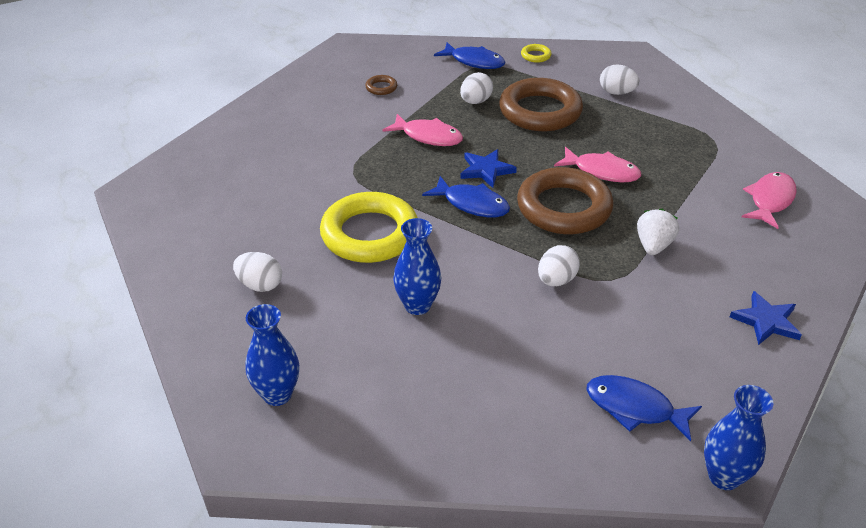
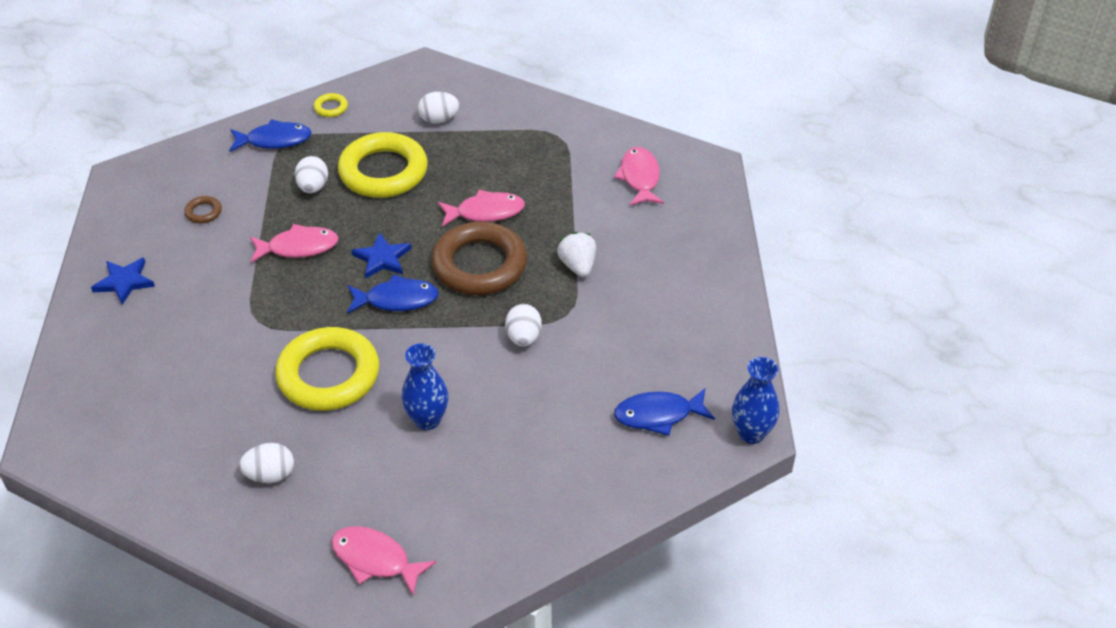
camera: 35 degrees left, 5 degrees up
(277, 394) = (375, 560): blue vase -> pink fish
(540, 111) = (383, 171): brown ring -> yellow ring
(766, 321) = (703, 292): blue star -> blue star (124, 282)

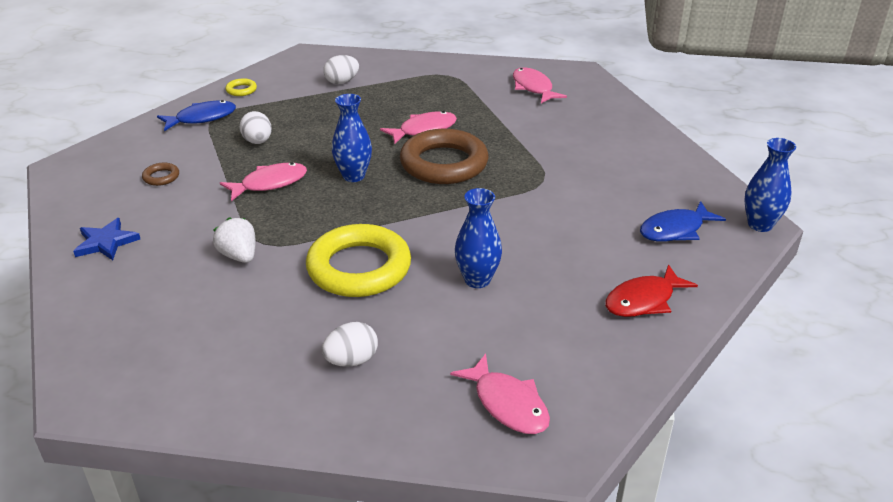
camera: 20 degrees left, 10 degrees down
(375, 560) = (507, 404): pink fish -> pink fish turned 135 degrees counterclockwise
(382, 258) = (353, 176): blue star -> blue vase
(383, 171) = (315, 121): yellow ring -> none
(397, 300) = (387, 201): blue fish -> none
(523, 337) = (519, 203): white egg -> none
(567, 489) = (643, 300): none -> red fish
(578, 266) = (527, 148): white strawberry -> white strawberry (239, 256)

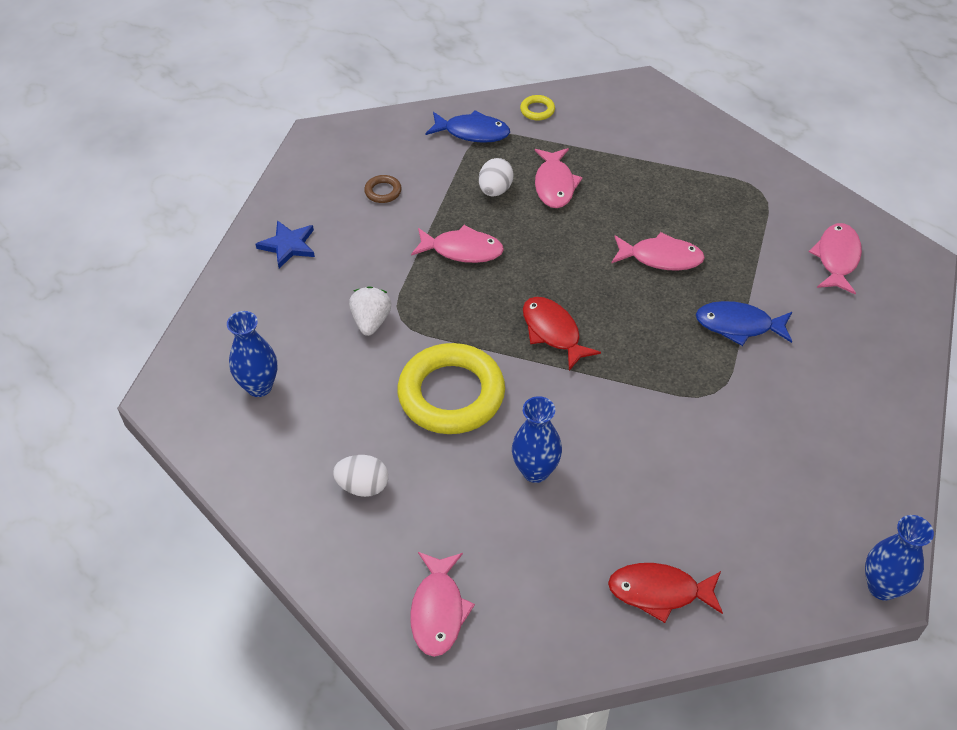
camera: 40 degrees right, 15 degrees up
(301, 122) = (554, 185): none -> pink fish
(342, 82) = (642, 146): white egg -> none
(353, 176) = (541, 282): blue vase -> blue vase (259, 386)
(395, 198) = (553, 332): none -> red fish
(444, 163) = (638, 314): brown ring -> none
(675, 230) = (782, 535): blue fish -> blue fish (738, 325)

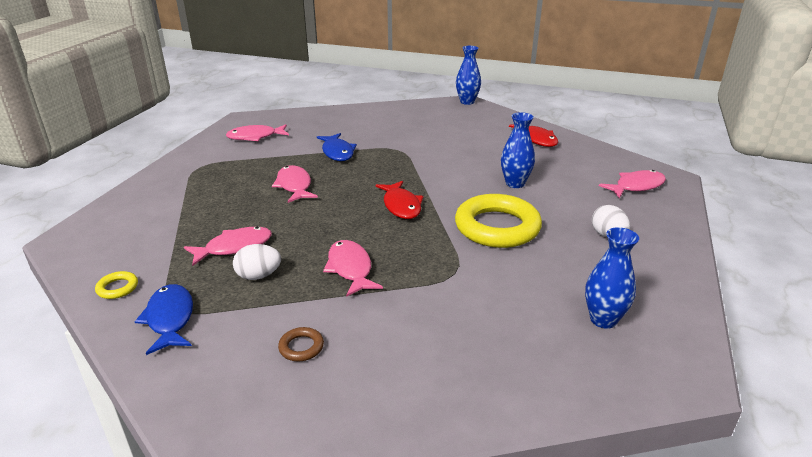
camera: 120 degrees left, 20 degrees down
(288, 245) = (433, 384): blue star -> none
(371, 321) = (473, 287): white strawberry -> none
(553, 332) = (401, 206): red fish -> red fish turned 45 degrees counterclockwise

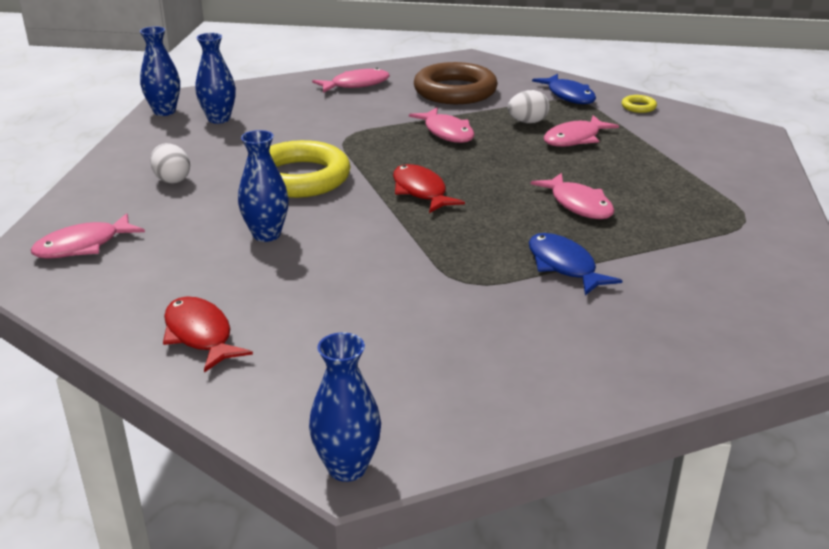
camera: 170 degrees right, 0 degrees up
(255, 137) = (740, 286): pink fish -> pink fish (356, 85)
(301, 347) = (455, 91): brown ring -> brown ring, size x2.50
(681, 344) = (164, 111): none -> blue vase

